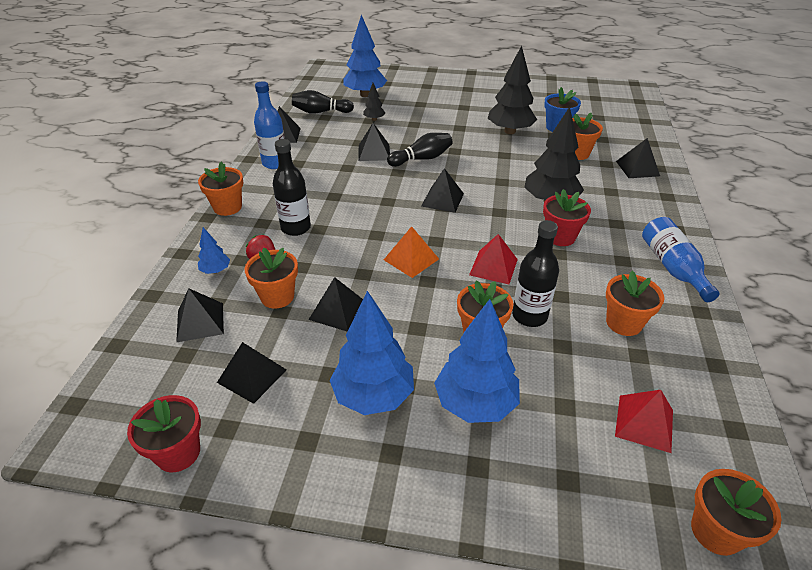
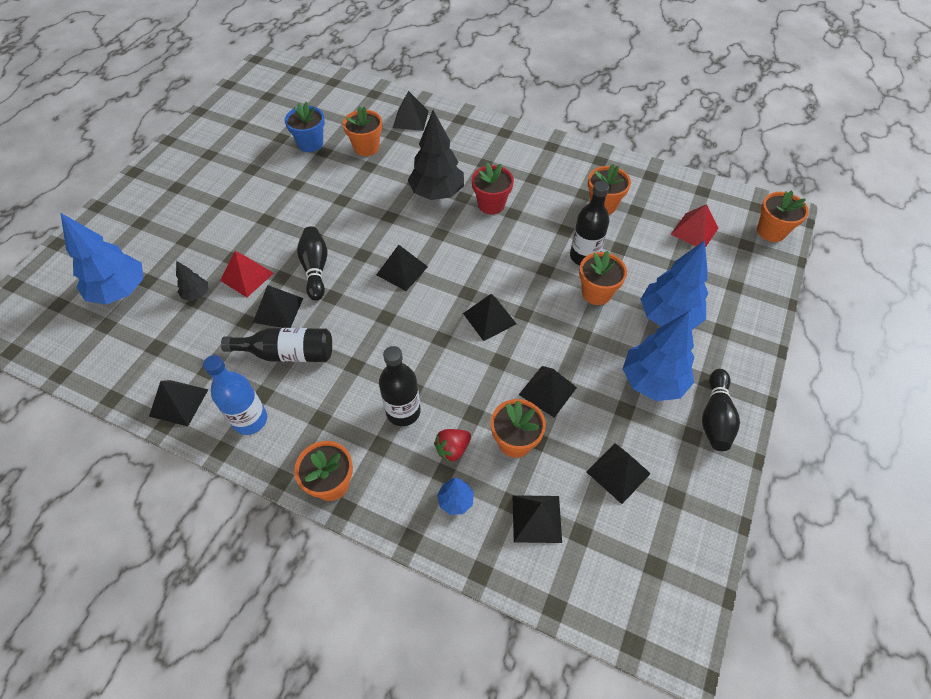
camera: 75 degrees left, 15 degrees up
(178, 453) = (697, 538): red flower pot -> none
(321, 112) = (138, 349): black bowling pin -> black bowling pin (715, 417)
(335, 165) = (287, 353): none -> black bottle
(411, 259) = (489, 318): orange pyramid -> black pyramid
(493, 267) = (518, 261): red pyramid -> red pyramid (247, 276)
(510, 131) = (297, 181): black tree -> none
(672, 267) = (550, 154): blue bottle -> none

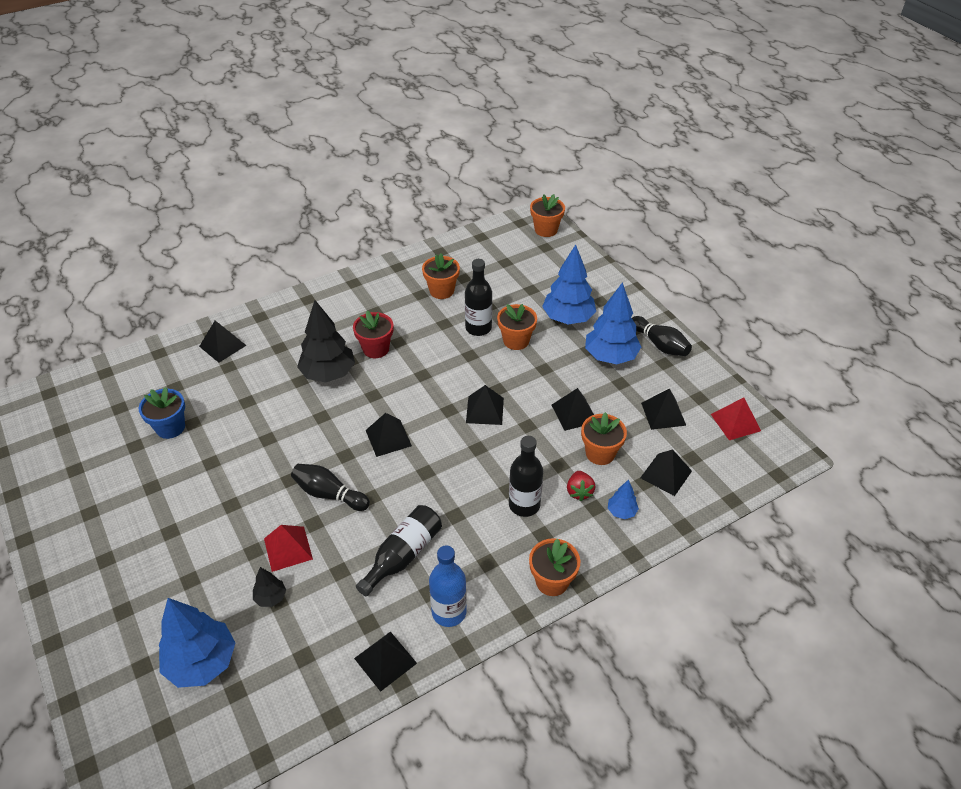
camera: 55 degrees left, 10 degrees down
(278, 310) = (349, 542): black pyramid -> none
(366, 147) = (222, 391): orange flower pot -> none
(694, 231) = (510, 262): red pyramid -> red pyramid (735, 422)

